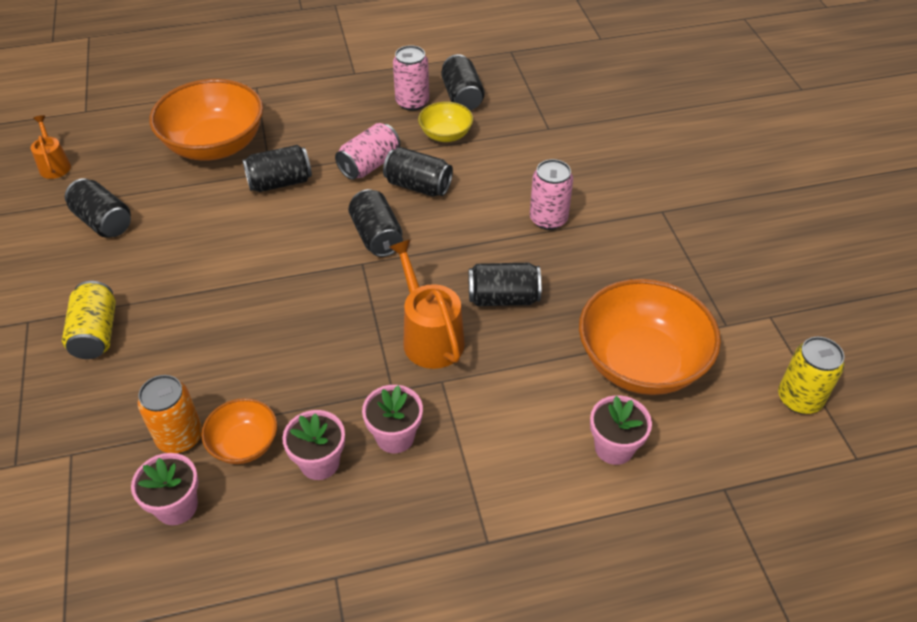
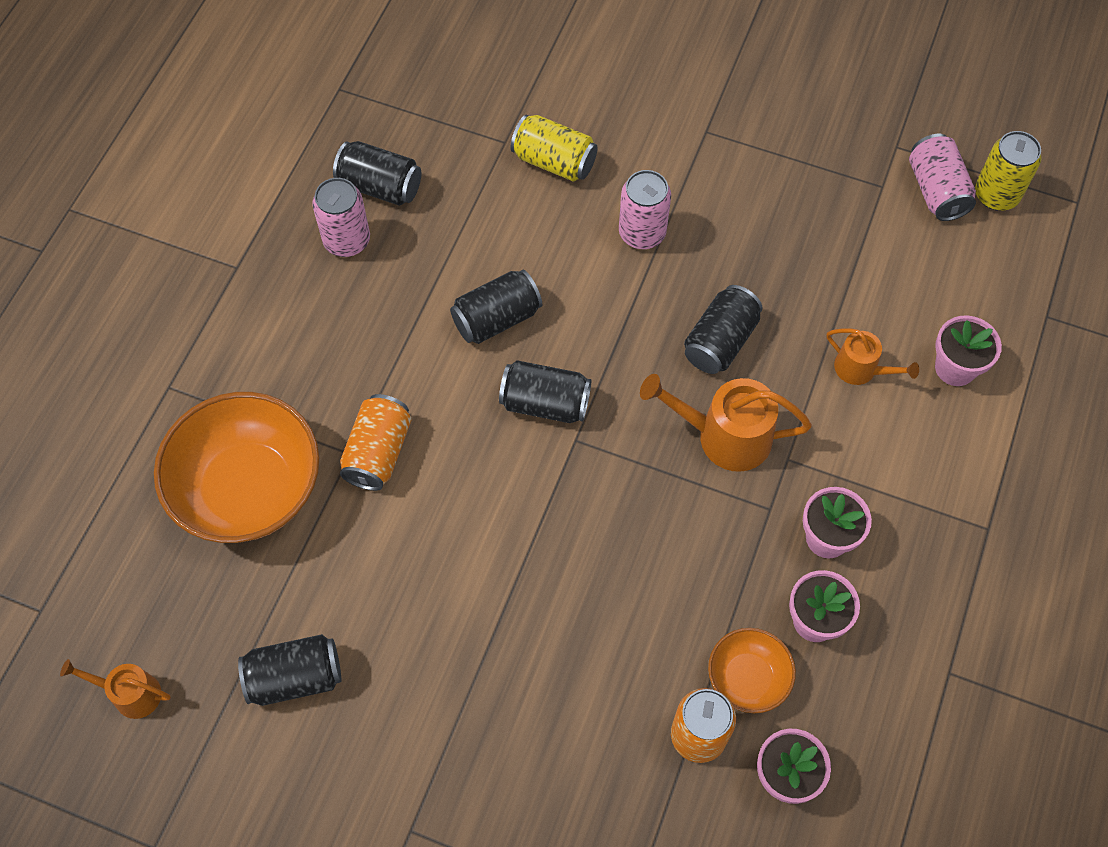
camera: 55 degrees left, 15 degrees up
(96, 333) = (486, 761): yellow can -> yellow can (554, 161)
(280, 182) = (378, 452): black can -> orange can
(369, 165) = (422, 345): pink can -> pink can (936, 190)
(446, 135) = (433, 242): yellow bowl -> none
(556, 388) = (861, 369): none -> orange watering can
(641, 362) = (878, 282): orange bowl -> none

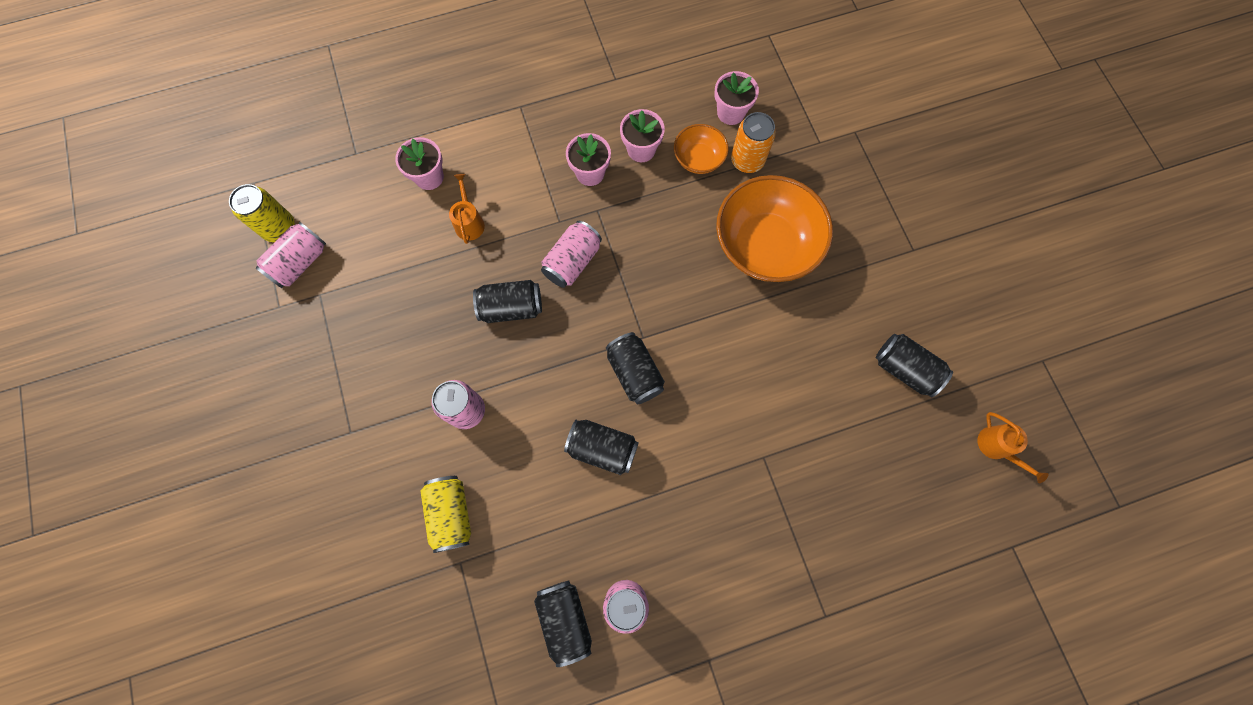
camera: 130 degrees left, 10 degrees up
(248, 489) = (837, 496): orange bowl -> orange bowl (765, 245)
(378, 452) = (748, 441): orange can -> none
(724, 436) = (572, 262): orange watering can -> pink can

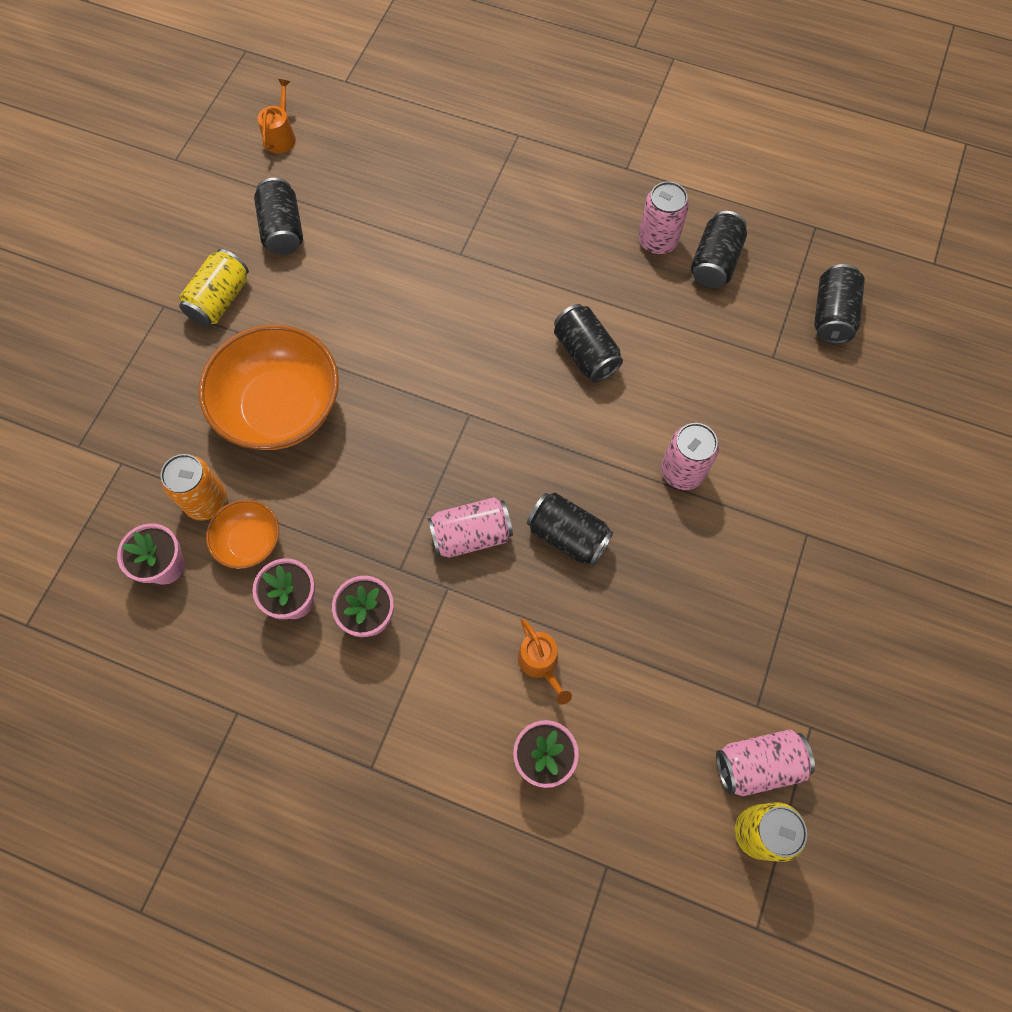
camera: 140 degrees left, 5 degrees down
(451, 514) = (756, 398): yellow can -> yellow can (220, 300)
(469, 222) = (540, 663): orange watering can -> orange watering can turned 60 degrees counterclockwise
(634, 373) = (504, 391): black can -> black can (831, 315)

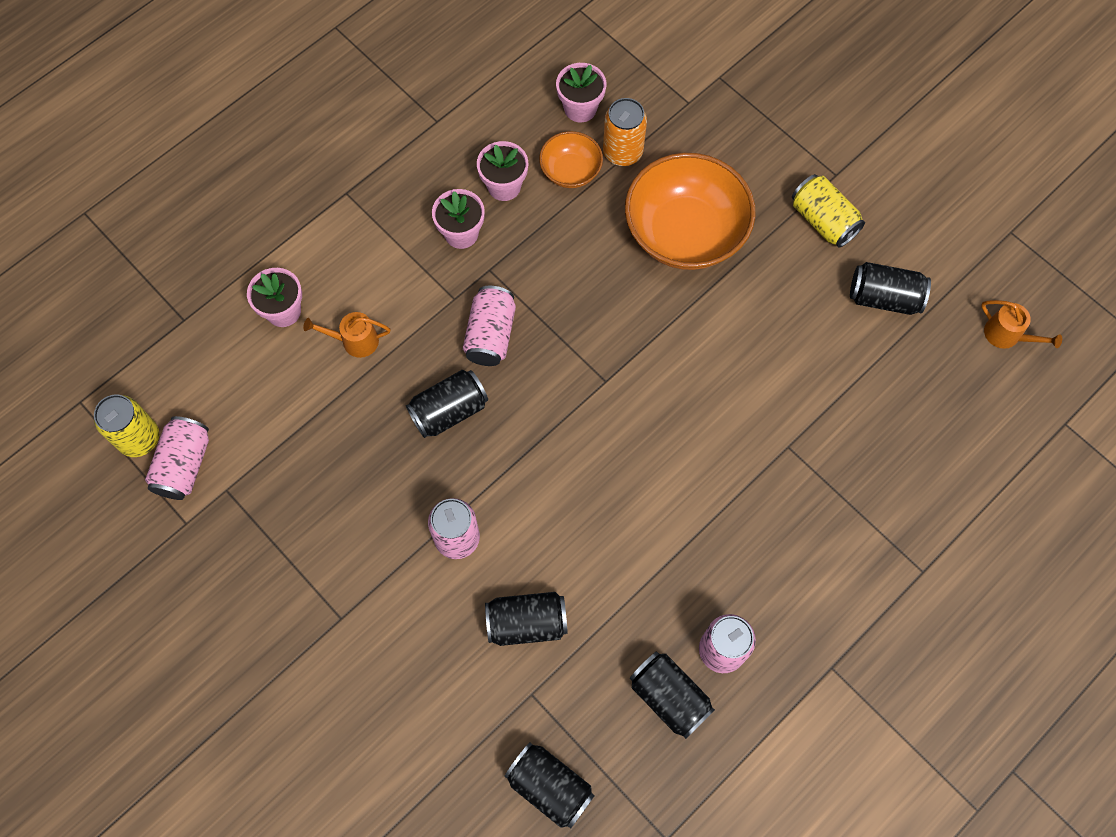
camera: 115 degrees right, 0 degrees up
(585, 353) = (621, 512): black can -> black can (526, 623)

